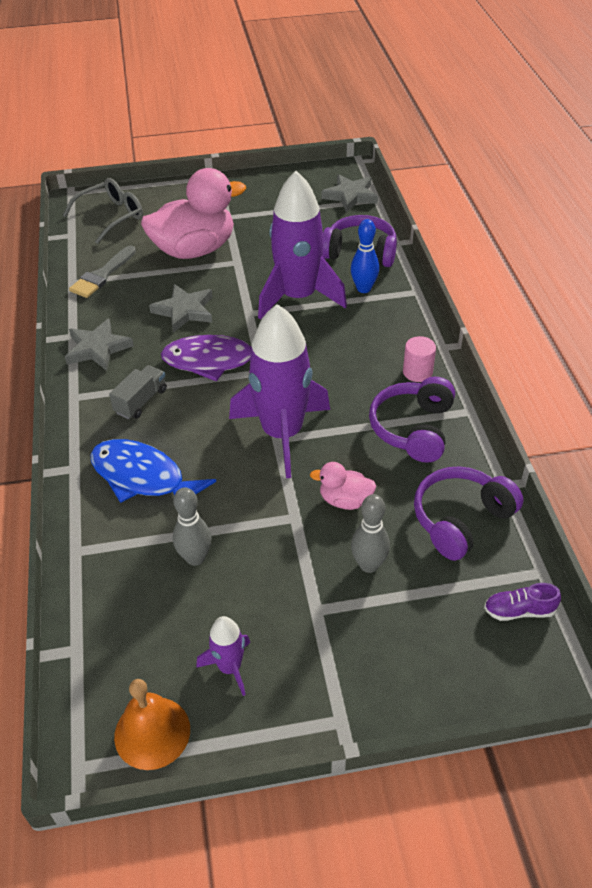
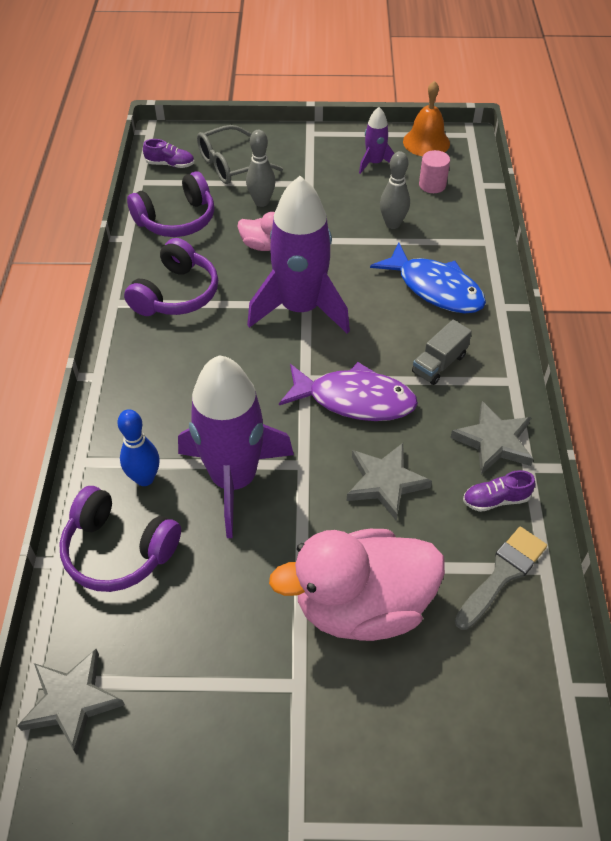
camera: 170 degrees left, 5 degrees up
(101, 312) = (495, 500): none -> purple shoe
(111, 217) = (503, 729): grey glasses -> grey glasses (231, 165)
(417, 372) = (141, 350): pink cylinder -> pink cylinder (432, 185)

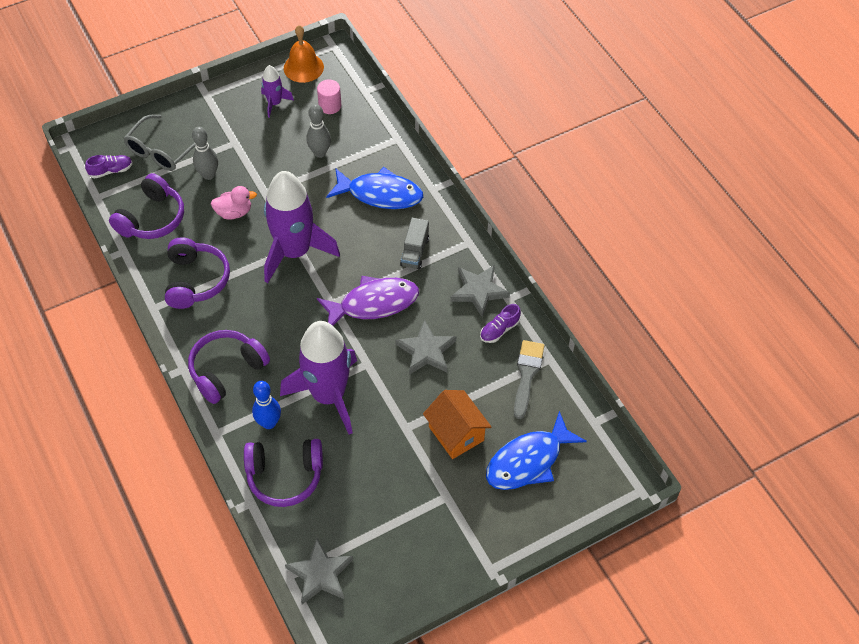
camera: 30 degrees left, 5 degrees up
(141, 398) = (226, 370): none -> purple headphones
(362, 605) = (456, 433): pink duck -> orange house
(441, 695) = (528, 461): none -> blue fish

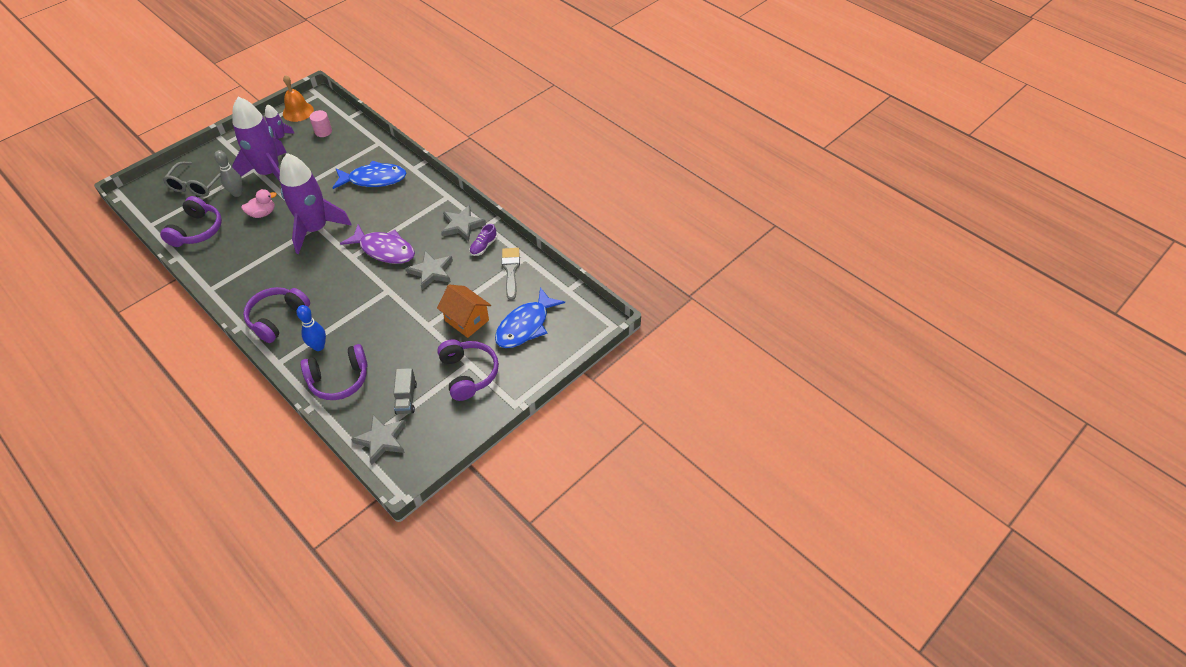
camera: 15 degrees left, 5 degrees down
(111, 171) = (158, 206): purple shoe -> none
(196, 280) = (241, 264): purple headphones -> purple headphones (468, 374)
(320, 153) = (322, 162): grey bowling pin -> none
(328, 395) = (362, 317): purple rocket -> purple rocket (269, 173)
(374, 303) = (384, 250): purple fish -> purple fish turned 60 degrees clockwise
(414, 252) = (408, 210): grey truck -> grey truck (406, 398)

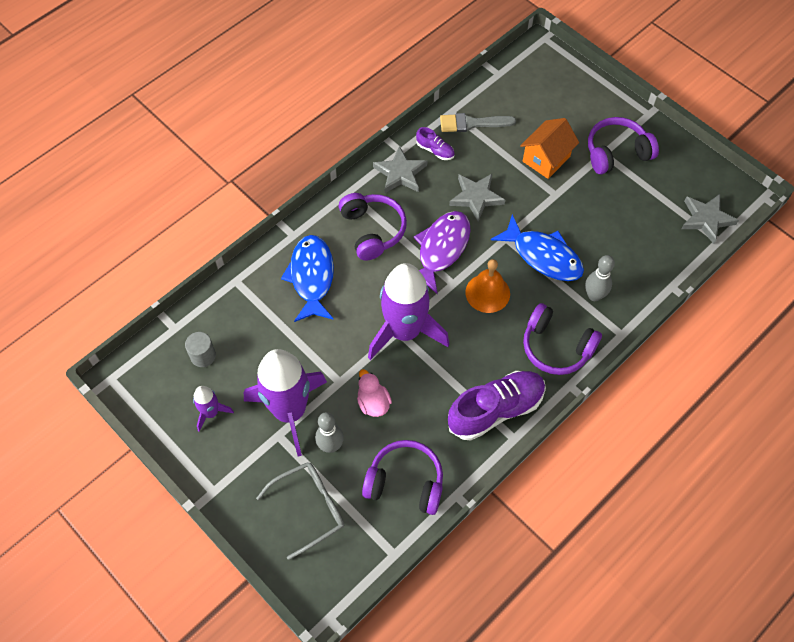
camera: 90 degrees left, 10 degrees up
(197, 185) = (309, 508): grey glasses -> grey glasses turned 45 degrees counterclockwise
(235, 280) = (495, 410): none -> purple shoe
(298, 111) = (150, 400): orange bell -> orange bell (487, 293)
(319, 346) = (594, 296): blue bowling pin -> grey bowling pin
(323, 131) = (203, 356): pink cylinder -> grey cylinder
(339, 379) = (637, 268): purple headphones -> purple headphones (372, 230)
(406, 398) = (653, 204): grey truck -> none
(525, 326) = (549, 108): blue fish -> blue fish (543, 256)

